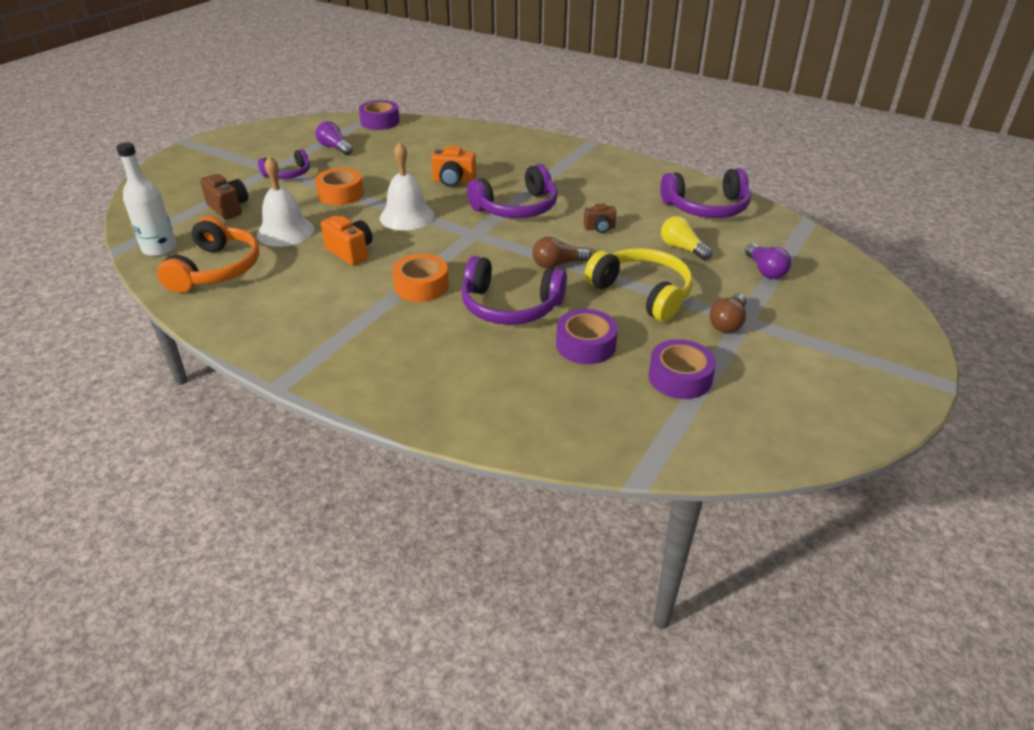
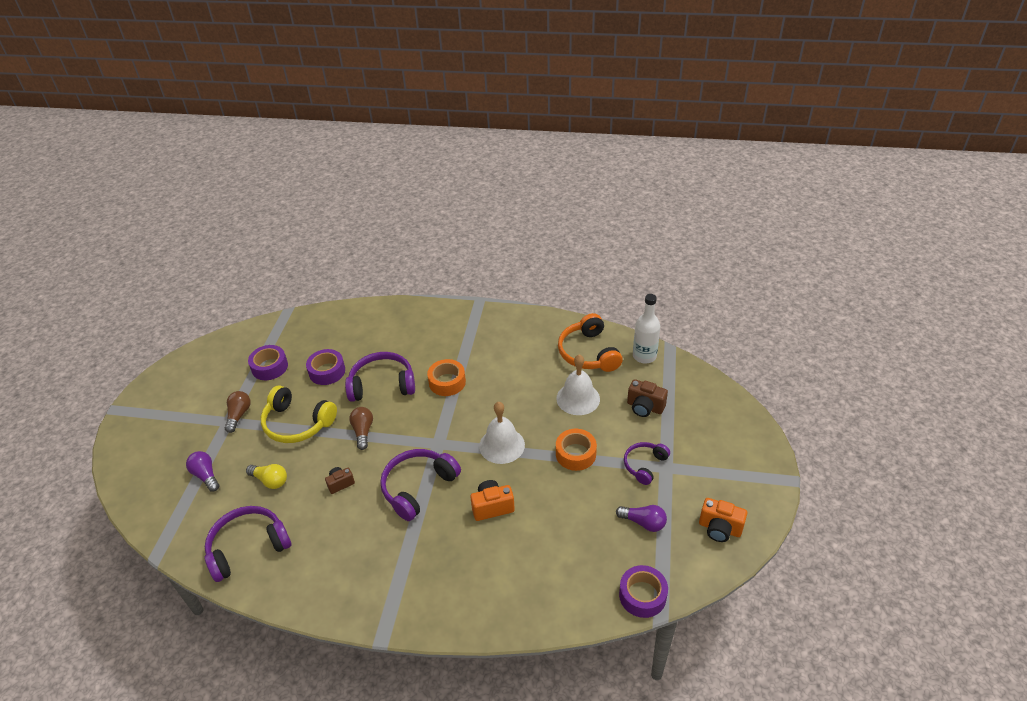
camera: 160 degrees right, 5 degrees up
(350, 252) = (515, 395): orange camera -> orange camera (719, 528)
(557, 264) = (363, 431): brown light bulb -> brown light bulb turned 60 degrees counterclockwise

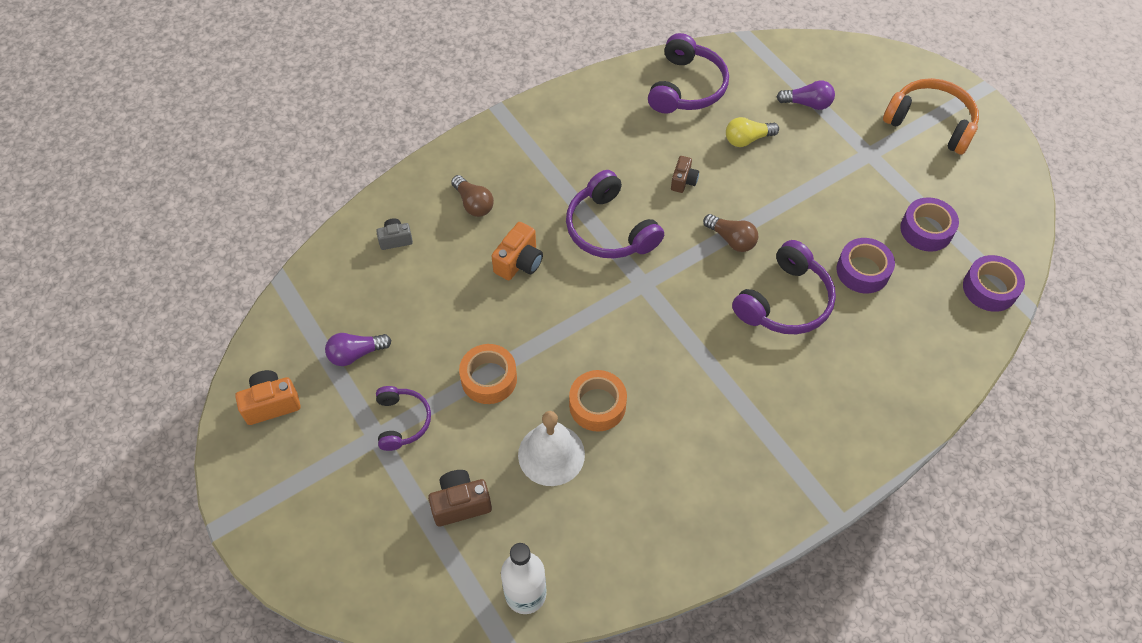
camera: 135 degrees right, 15 degrees up
(239, 415) = (869, 166): brown light bulb -> brown light bulb (473, 203)
(297, 423) = (804, 199): yellow headphones -> none
(418, 487) = (609, 229): purple headphones -> purple headphones turned 150 degrees clockwise
(447, 382) = (721, 359): orange tape -> orange tape (597, 405)
(502, 445) = (576, 330): white bell -> none
(555, 584) = (395, 239): none -> grey camera
(588, 353) = (603, 539): orange headphones -> orange headphones (930, 123)
(642, 595) = (308, 284): purple tape -> purple tape (989, 288)

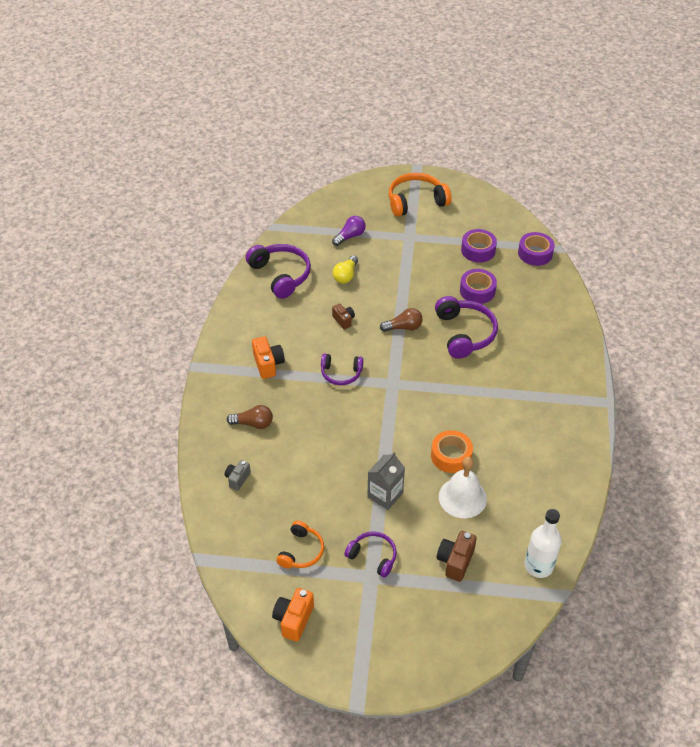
camera: 50 degrees left, 10 degrees down
(356, 354) = (301, 551): purple light bulb -> orange headphones
(489, 378) = (385, 495): orange tape -> grey carton
(519, 262) = (319, 429): orange camera -> orange camera (268, 364)
(609, 229) = (341, 373): purple headphones -> purple headphones, size x0.61

